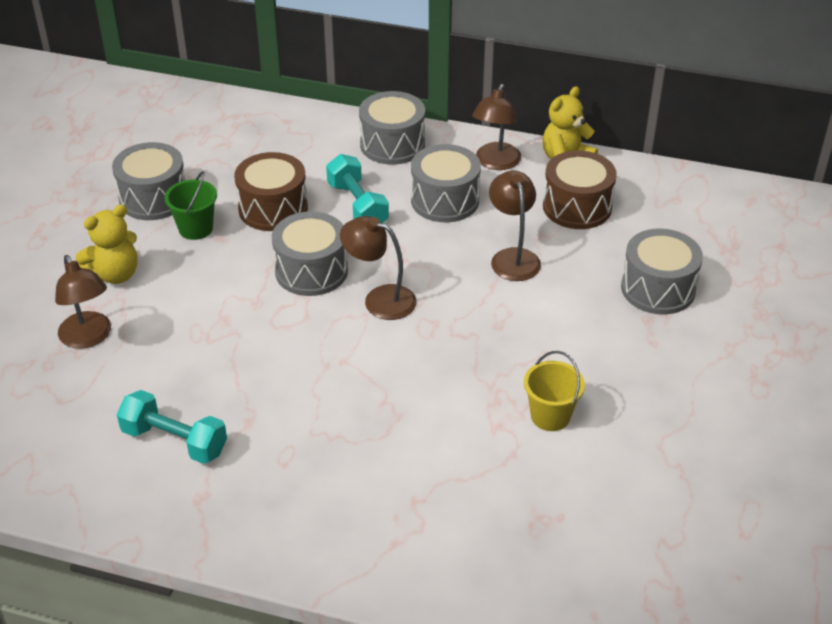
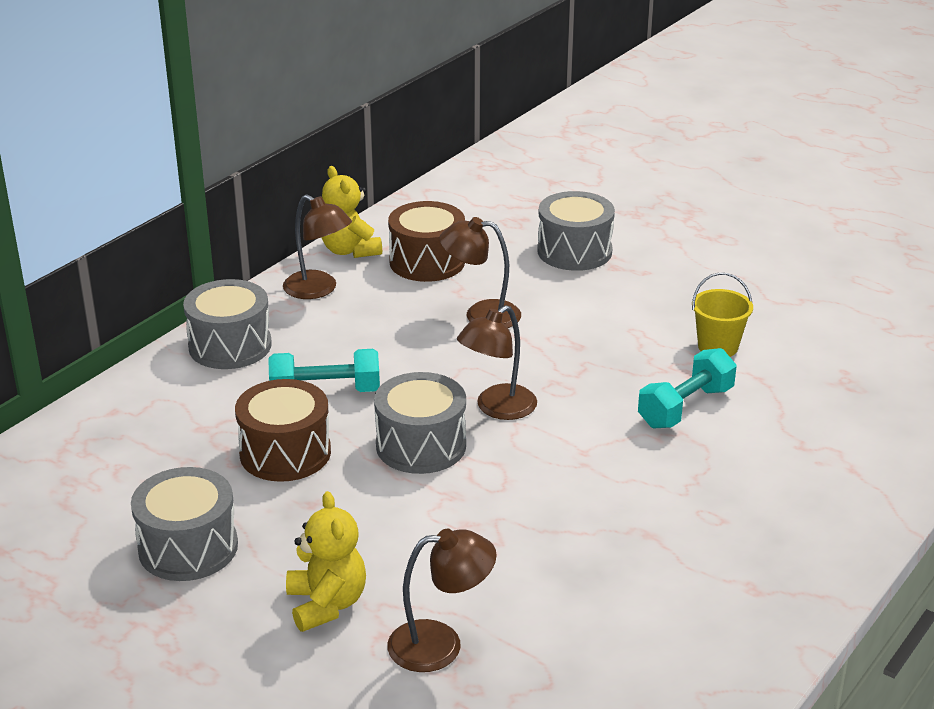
camera: 70 degrees left, 10 degrees down
(174, 441) = (658, 595): turquoise dumbbell -> turquoise dumbbell (685, 407)
(195, 228) = (280, 520): green bucket -> none
(445, 200) = (359, 334): grey drum -> none

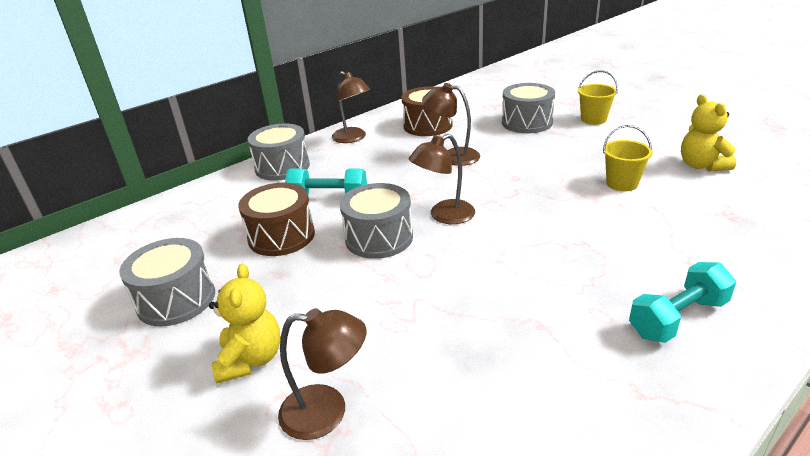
camera: 15 degrees right, 0 degrees up
(350, 250) = (382, 118): yellow teddy bear -> yellow teddy bear (701, 165)
(669, 242) = (593, 119): none -> yellow bucket
(685, 407) = (590, 224): turquoise dumbbell -> turquoise dumbbell (678, 318)

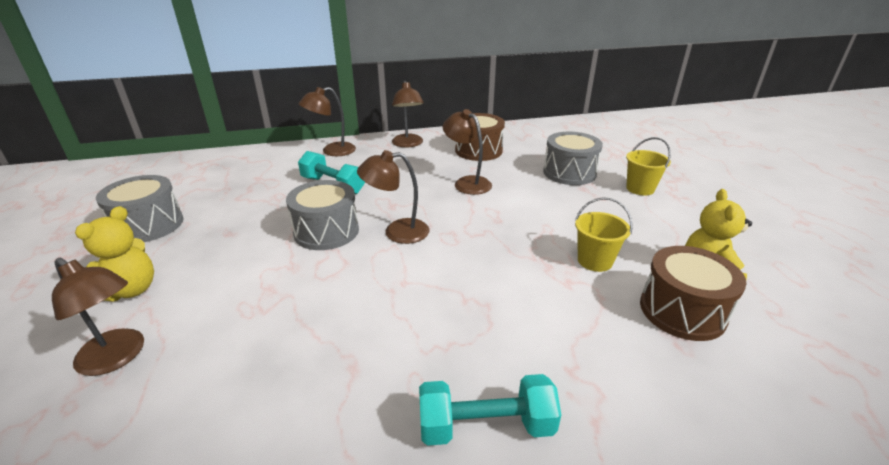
camera: 25 degrees right, 0 degrees up
(281, 236) = (265, 204): brown drum -> brown drum (682, 311)
(282, 167) = (332, 151): grey drum -> brown lamp

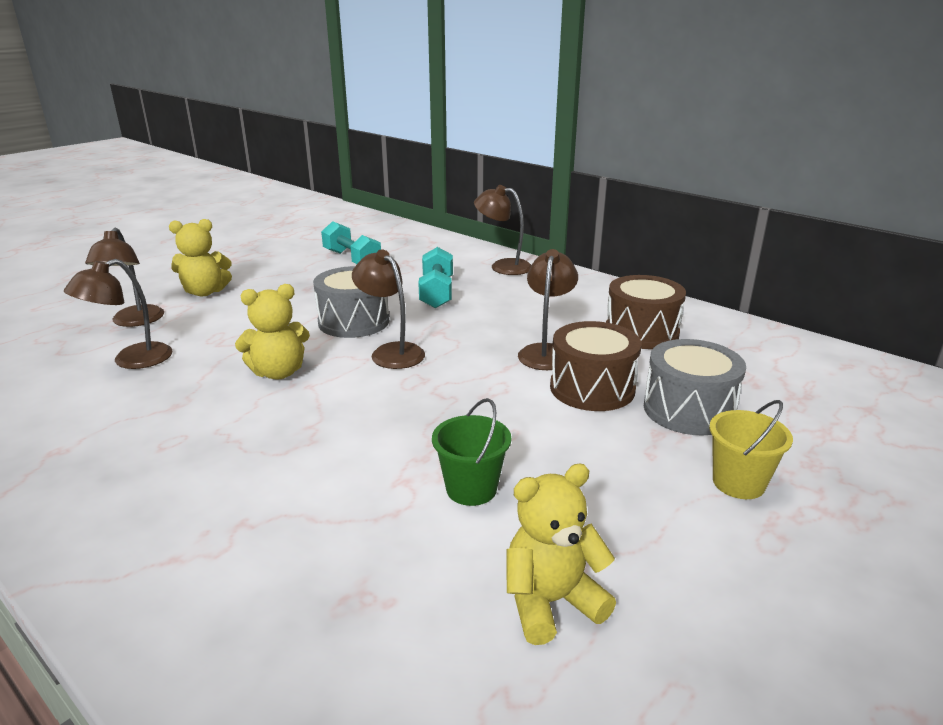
camera: 55 degrees right, 5 degrees down
(149, 225) = (287, 260): grey drum -> none
(364, 291) = (278, 372): none -> yellow teddy bear
(408, 144) = (584, 291): brown lamp -> brown lamp (131, 360)
(486, 426) = (137, 493): turquoise dumbbell -> turquoise dumbbell (352, 259)
(594, 261) = (471, 489): yellow bucket -> green bucket
(682, 311) = (424, 589): brown drum -> brown drum (592, 388)

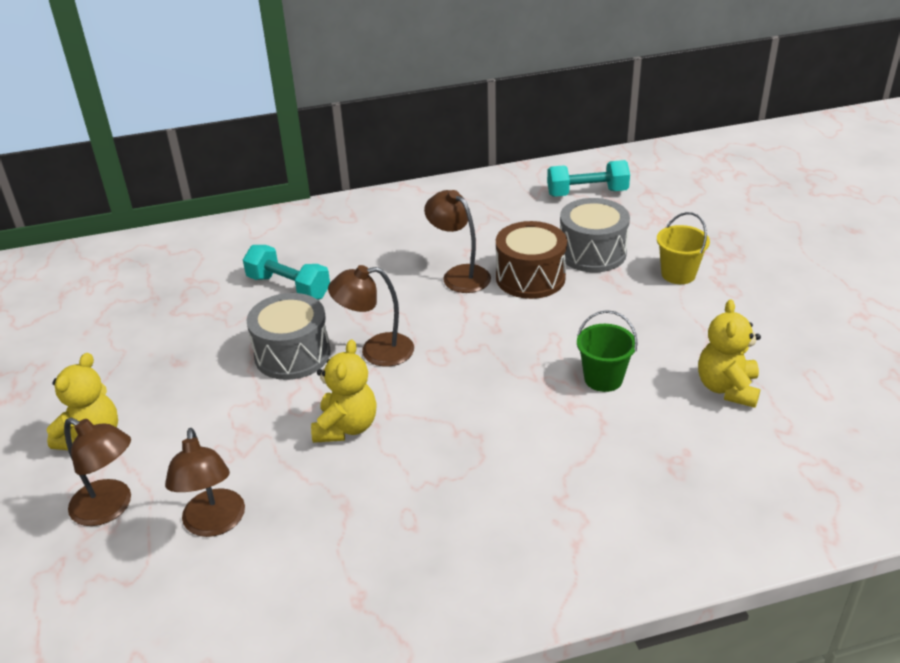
camera: 55 degrees left, 10 degrees up
(352, 259) = (138, 311): turquoise dumbbell -> turquoise dumbbell (587, 193)
(503, 266) = (278, 230): brown lamp -> none
(641, 332) = (475, 220): brown drum -> none

